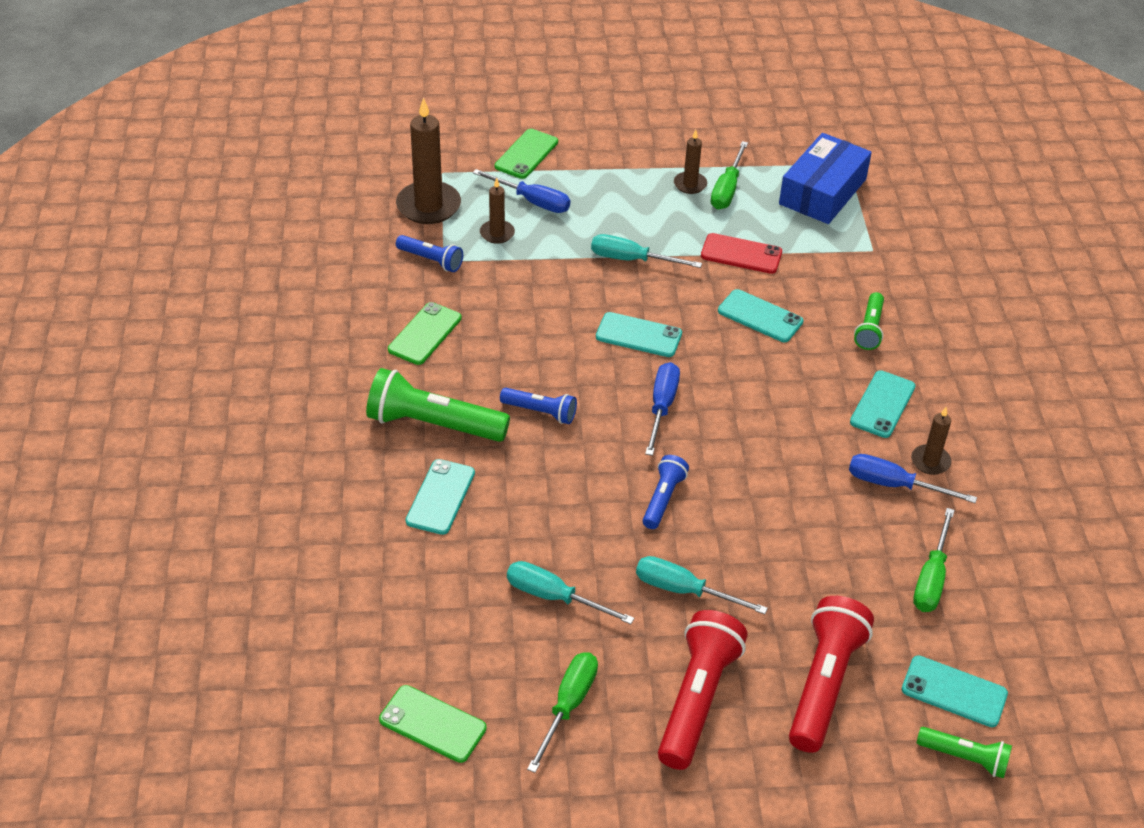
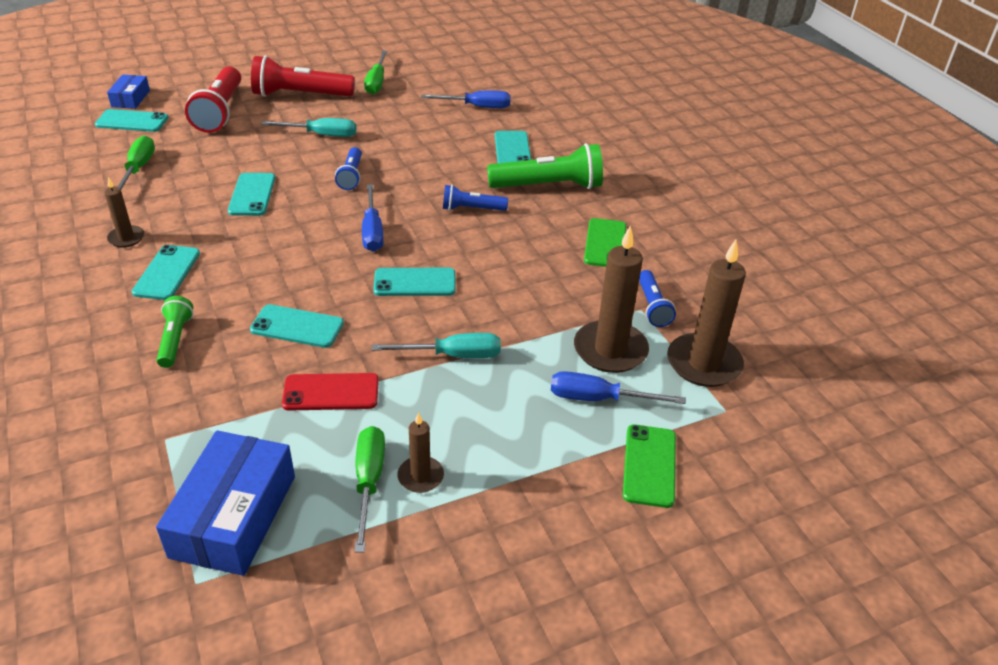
camera: 160 degrees right, 5 degrees down
(431, 260) = (652, 306): blue flashlight -> blue flashlight turned 105 degrees counterclockwise
(432, 724) = (449, 67): green phone -> none
(497, 233) = (610, 350): brown candle -> brown candle, size x1.88
(554, 597) = (407, 119): turquoise screwdriver -> none
(697, 699) = (300, 95): red flashlight -> red flashlight turned 90 degrees clockwise
(788, 496) = (252, 195): none -> turquoise phone
(894, 485) = (162, 216): blue screwdriver -> blue screwdriver (477, 107)
(964, 758) = (130, 98): green flashlight -> blue box

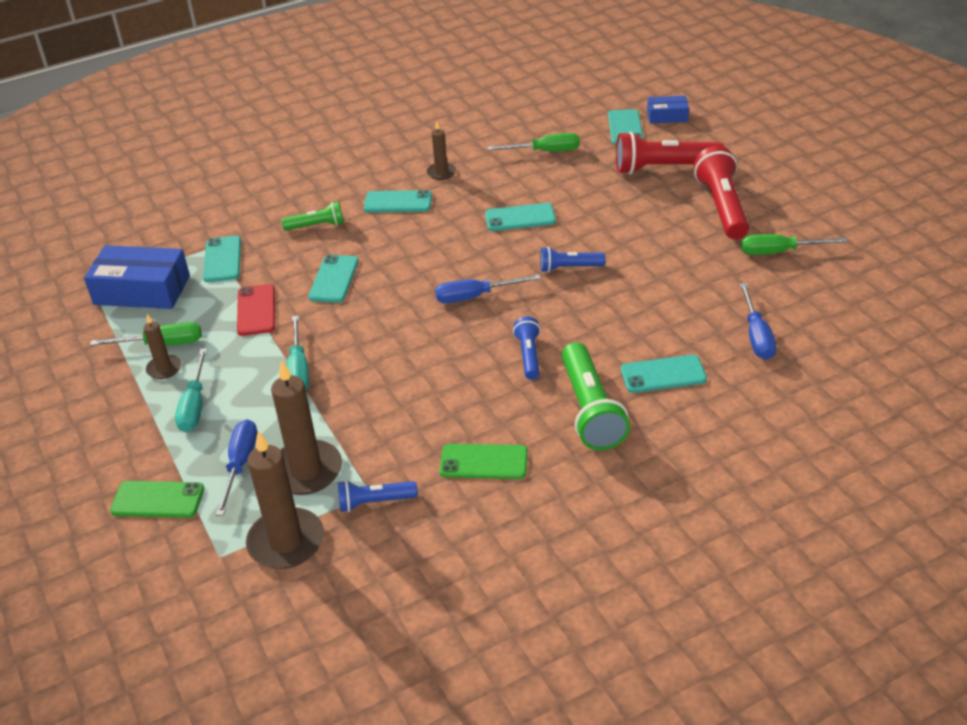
camera: 90 degrees right, 0 degrees up
(321, 135) = (643, 236): turquoise screwdriver -> turquoise screwdriver (194, 405)
(415, 282) = (399, 333): turquoise phone -> turquoise phone (222, 259)

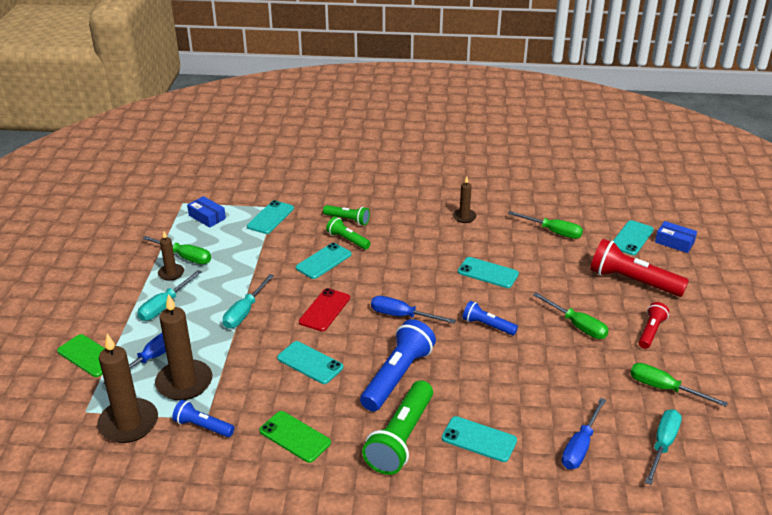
camera: 30 degrees right, 5 degrees down
(142, 290) = (207, 217): blue box -> blue box, size x0.53
(256, 310) = (258, 260): red phone -> red phone (325, 310)
(338, 246) = (347, 240): none -> green flashlight
(398, 202) = (415, 226): turquoise phone -> turquoise phone (310, 363)
(529, 355) = (397, 376): blue flashlight -> blue flashlight, size x1.81
(652, 230) = (577, 326): none -> green screwdriver
(722, 207) = (651, 332): red flashlight -> red flashlight, size x0.55
(822, 301) = (662, 445): none -> turquoise screwdriver

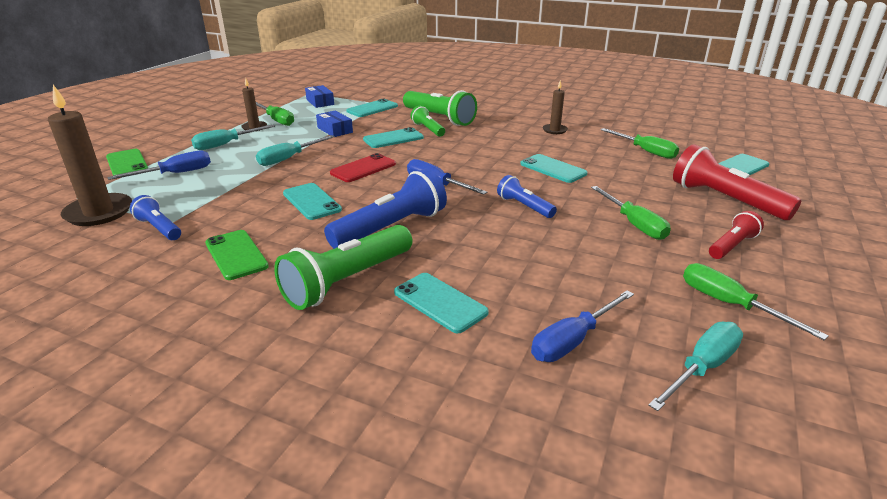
camera: 20 degrees right, 5 degrees down
(184, 382) = (182, 194): brown candle -> none
(347, 220) = (439, 118): green flashlight -> green flashlight, size x1.81
(674, 242) = (793, 178): blue box -> blue box (335, 130)

